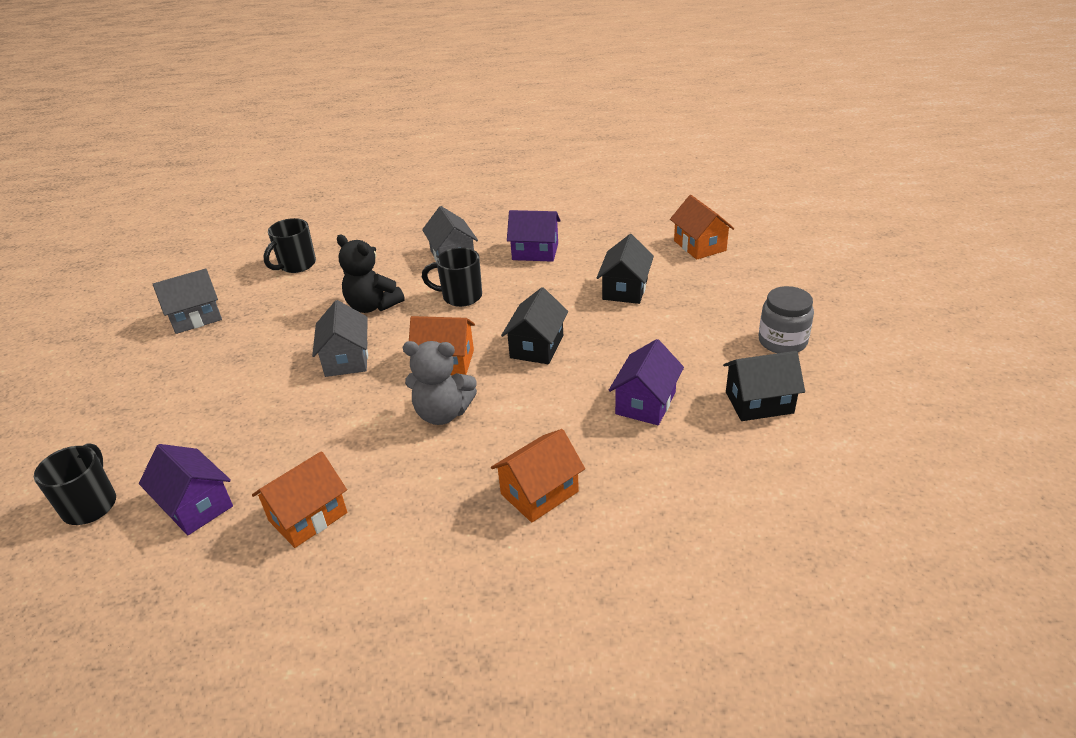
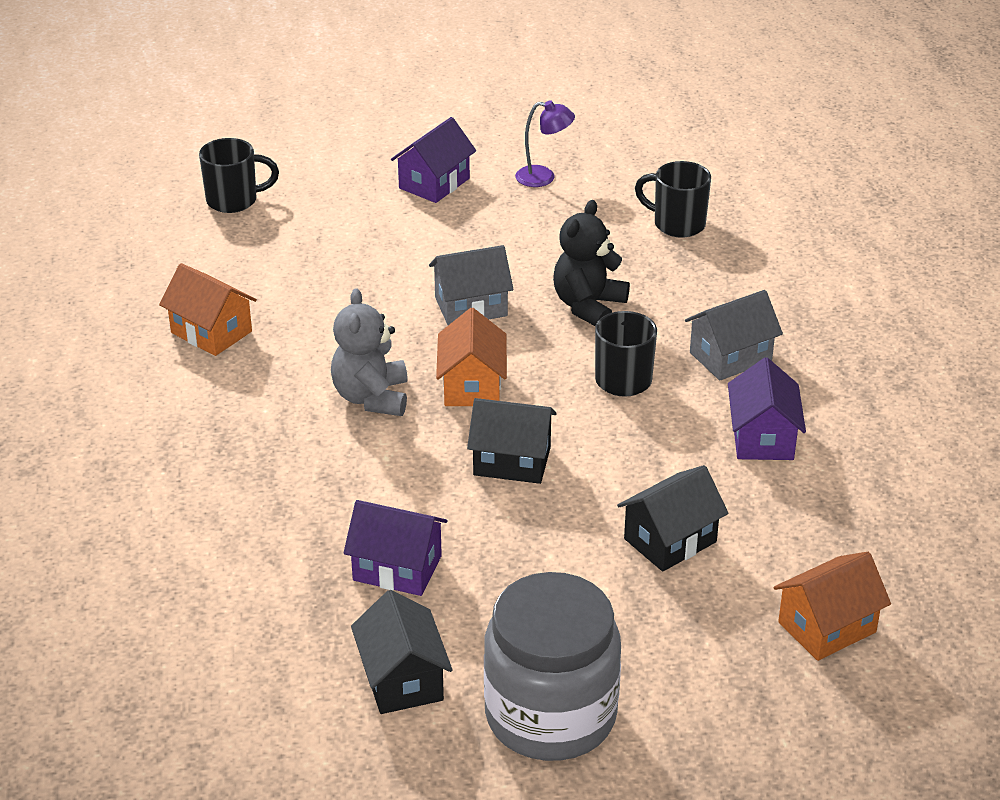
camera: 80 degrees right, 0 degrees up
(196, 317) = (543, 177): grey house -> purple lamp
(196, 506) = (230, 260): purple house -> purple house (434, 183)
(539, 493) = (238, 487): orange house -> none
(625, 289) = (670, 540): black house -> black house turned 45 degrees counterclockwise
(782, 341) = (550, 715): grey jar -> grey jar, size x1.73

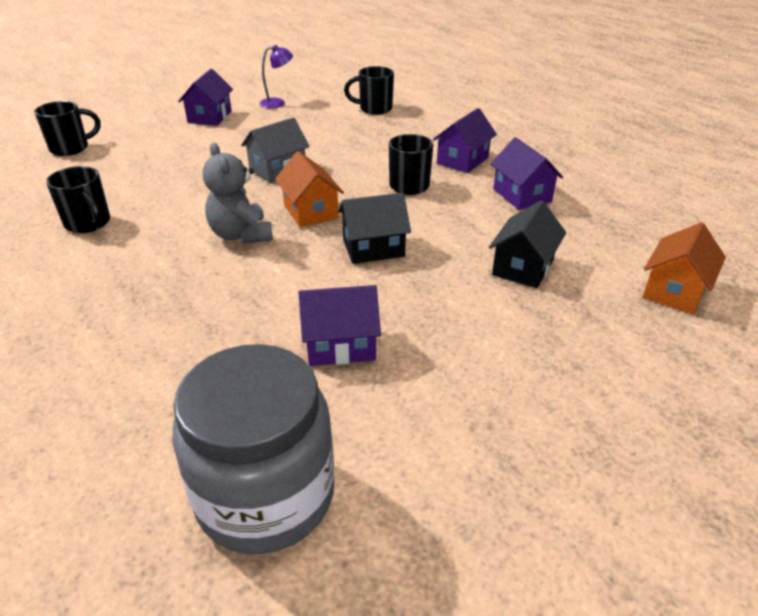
camera: 25 degrees left, 0 degrees up
(211, 332) = (88, 223): orange house -> black mug
(402, 679) = (410, 437): black house -> none
(550, 715) = (555, 423): grey jar -> grey jar (265, 495)
(588, 306) = (354, 154): black teddy bear -> none
(730, 357) = (462, 160): grey house -> purple house

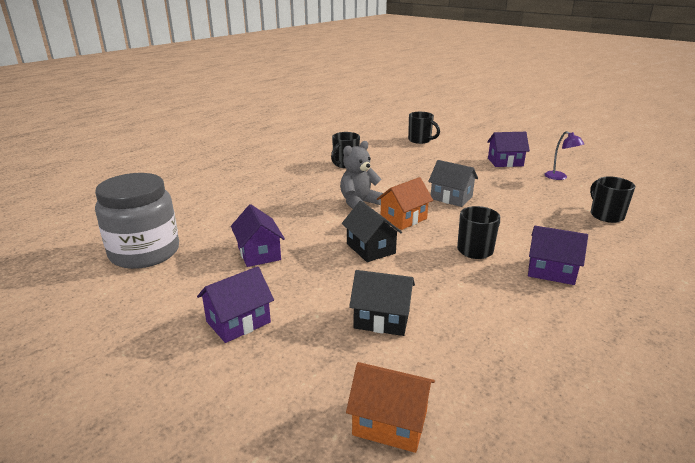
camera: 75 degrees right, 10 degrees down
(522, 195) = (512, 311): purple house -> purple house (238, 322)

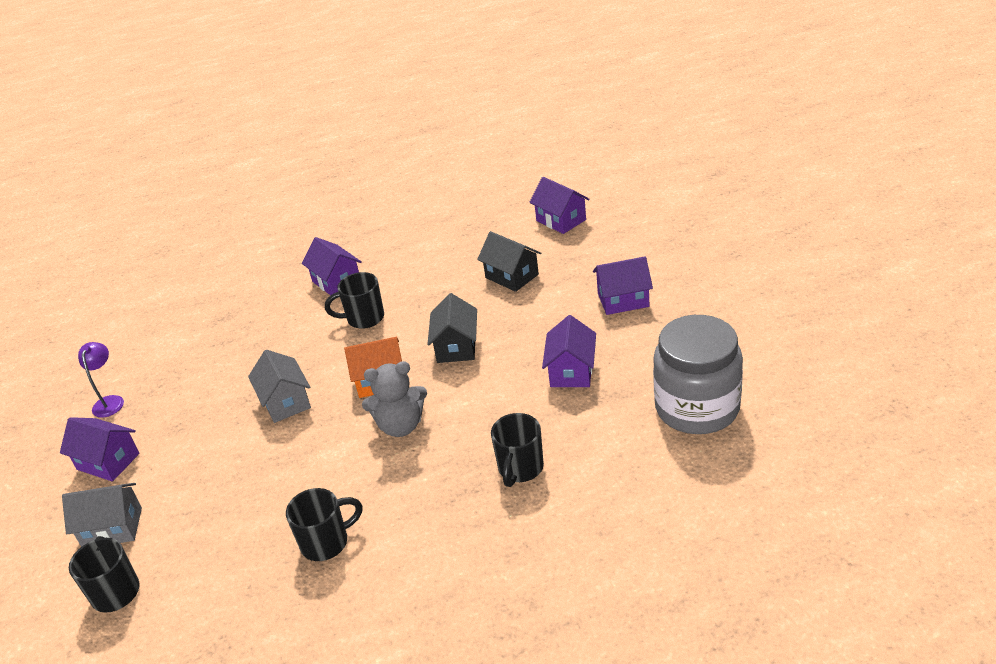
camera: 145 degrees left, 10 degrees up
(390, 423) = (561, 220): orange house -> purple house
(456, 150) = (112, 528): none -> grey house
(606, 215) = (184, 326): black mug -> black mug (520, 469)

